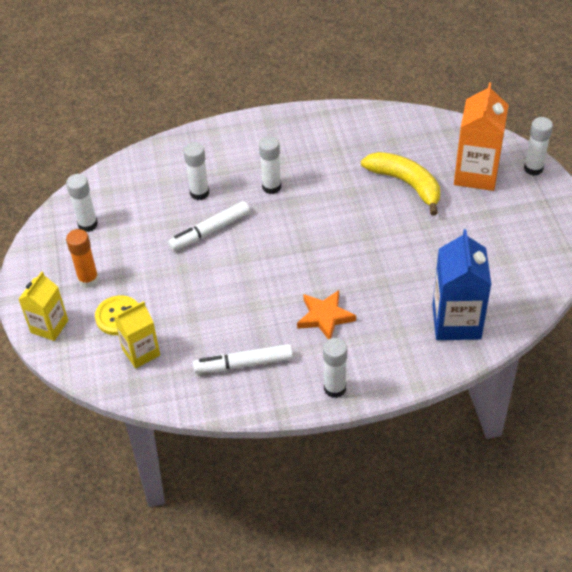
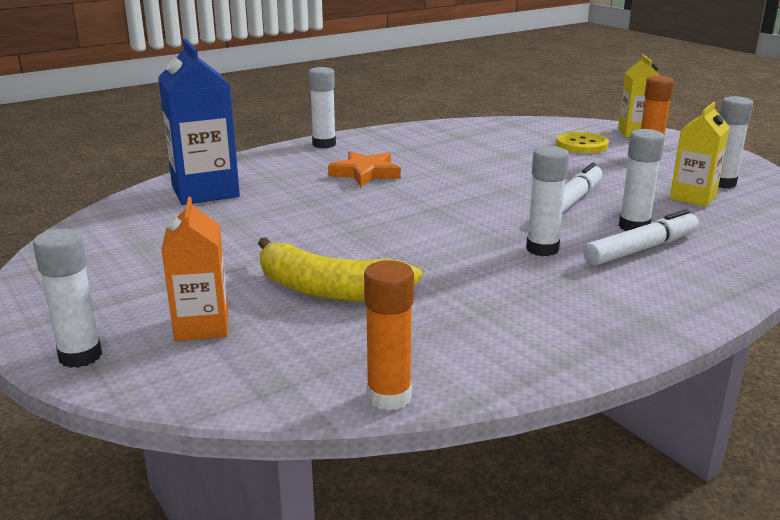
camera: 155 degrees right, 25 degrees down
(141, 352) = (530, 134): yellow carton -> yellow carton (693, 197)
(243, 364) = (425, 142): white marker -> white marker (641, 249)
(407, 114) = (389, 397): none -> orange glue stick
(476, 174) = (202, 326): orange carton -> orange carton, size x0.63

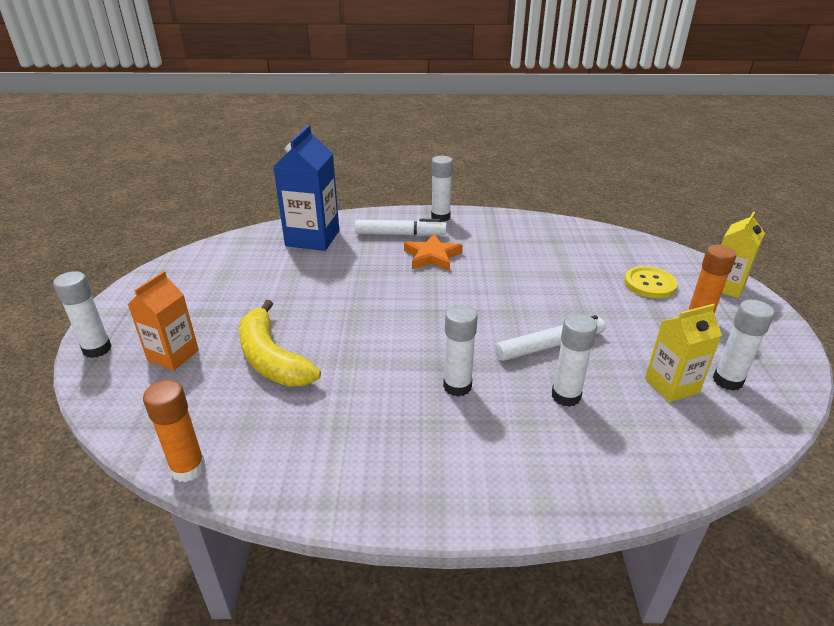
camera: 35 degrees right, 10 degrees up
(641, 249) = (537, 423): white marker -> white marker (400, 234)

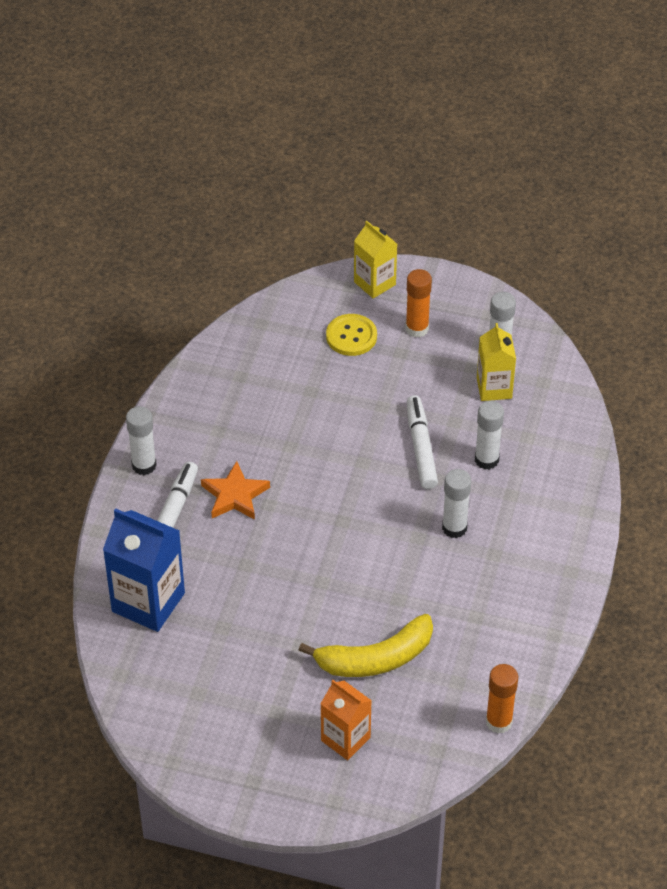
camera: 75 degrees left, 15 degrees up
(97, 349) = (315, 805): white glue stick -> none

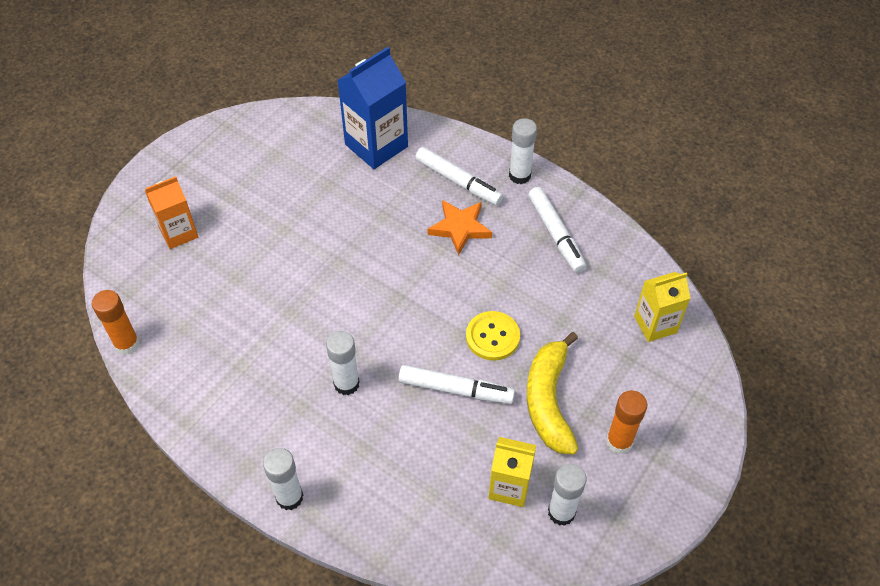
camera: 110 degrees right, 5 degrees up
(211, 419) = (556, 234): none -> white marker
(351, 336) = (625, 377): yellow button -> yellow button (492, 337)
(374, 283) = (698, 423): yellow carton -> yellow carton (655, 324)
(375, 658) = (240, 276): yellow banana -> yellow banana (549, 401)
(486, 460) = (416, 443): white glue stick -> white glue stick (289, 497)

